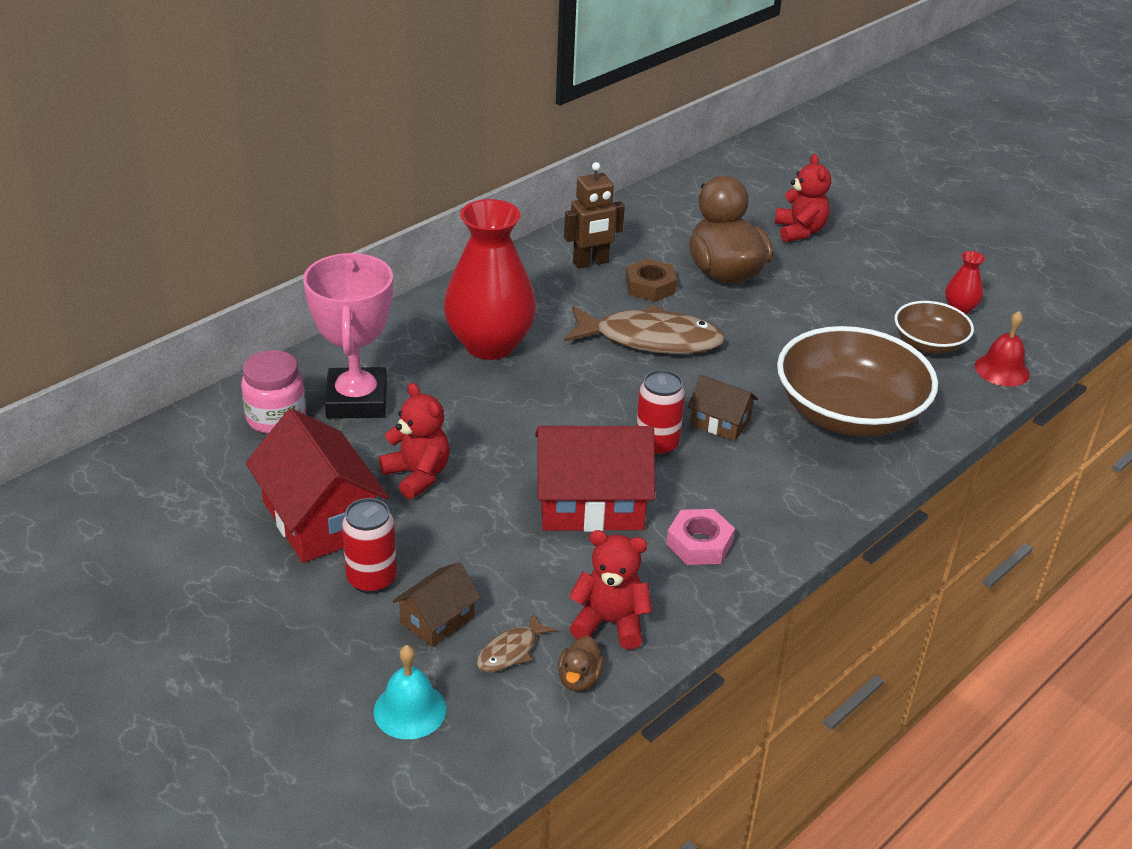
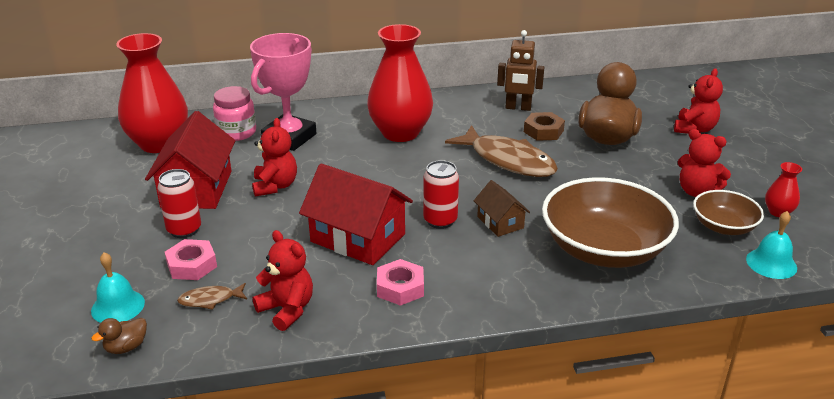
camera: 35 degrees right, 5 degrees down
(184, 473) = (159, 143): none -> red vase
(437, 620) = (192, 265): brown house -> pink nut
(579, 679) = (229, 333): brown duck -> brown duck (126, 347)
(870, 311) = (697, 191): none -> red teddy bear
(1002, 370) = (771, 263): red bell -> turquoise bell

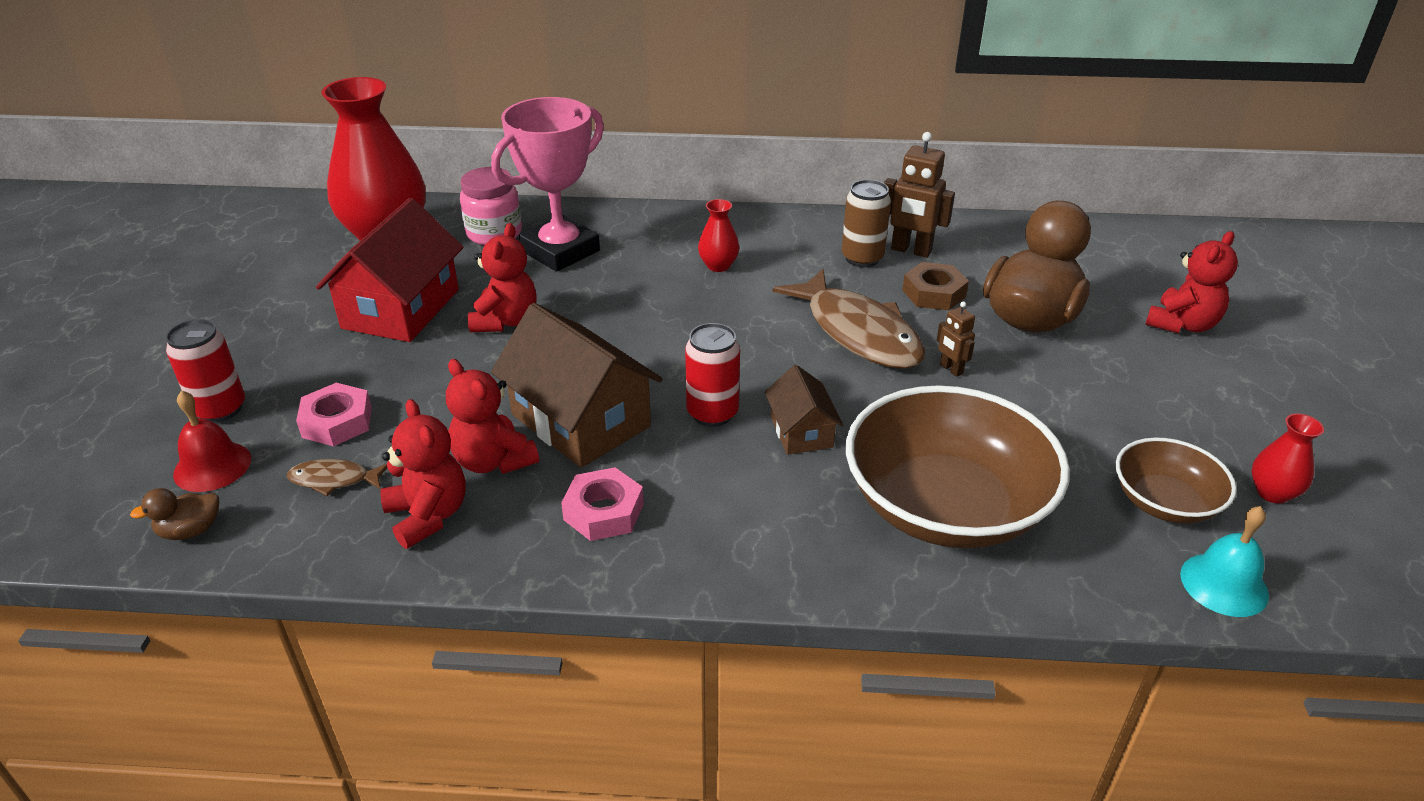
camera: 15 degrees right, 5 degrees up
(118, 306) = (212, 466): turquoise bell -> red bell
(184, 230) = (354, 367): red can -> red can (220, 409)
(358, 238) = (581, 420): red house -> brown house
(400, 133) = (718, 266): red vase -> red vase, size x0.43
(490, 116) = (862, 258): none -> brown can
(573, 173) = (951, 369): none -> brown robot
(697, 191) = (1143, 432): red teddy bear -> red teddy bear (493, 461)

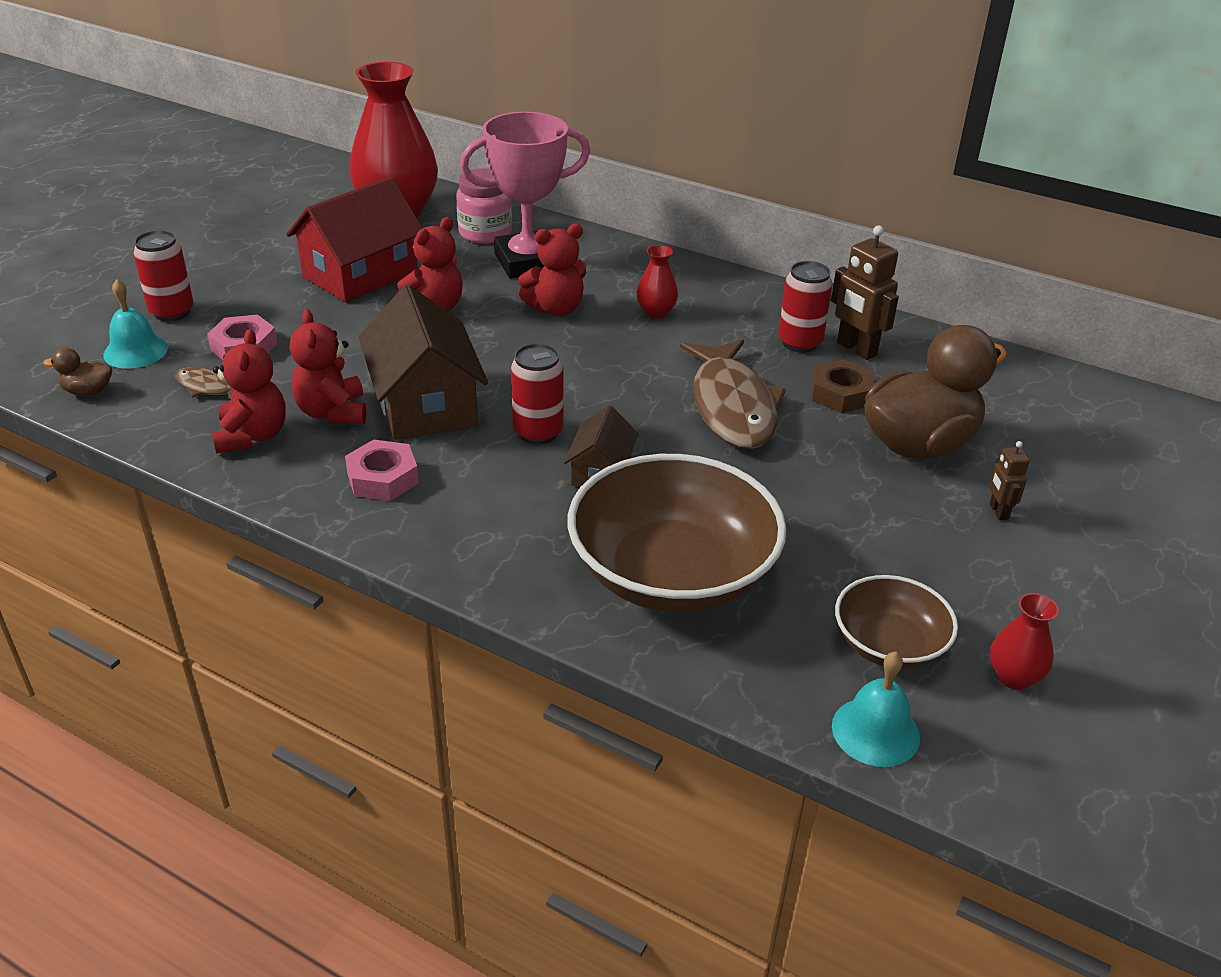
camera: 25 degrees right, 0 degrees up
(212, 466) = (135, 351): red bell -> turquoise bell
(862, 258) = (800, 343): brown can -> red can
(951, 369) = (791, 464): brown robot -> brown robot (998, 512)
(1182, 324) = (1081, 499): red teddy bear -> red teddy bear (555, 309)

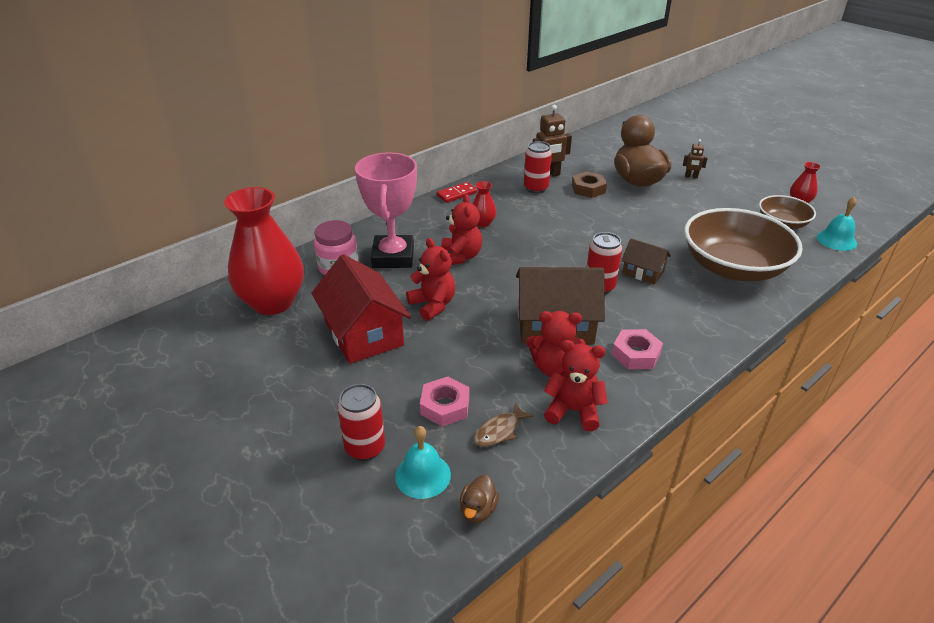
camera: 70 degrees left, 0 degrees up
(725, 279) = (457, 194): none -> red domino
(732, 406) = (590, 220): brown fish -> none

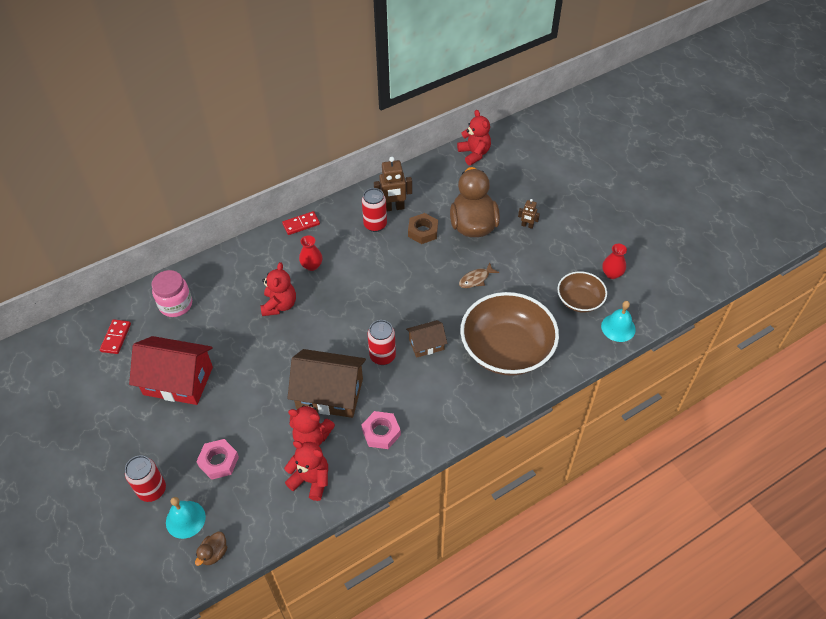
camera: 10 degrees right, 15 degrees up
(273, 302) = (116, 338): red vase -> red domino
(364, 333) = (178, 380): red house -> red house turned 60 degrees counterclockwise
(393, 257) = (223, 298): pink trophy -> none
(433, 305) = (240, 358): red teddy bear -> red teddy bear (474, 154)
(499, 431) = (251, 490): brown fish -> brown fish (476, 279)
(643, 272) = (426, 344): brown house -> brown house turned 60 degrees counterclockwise

